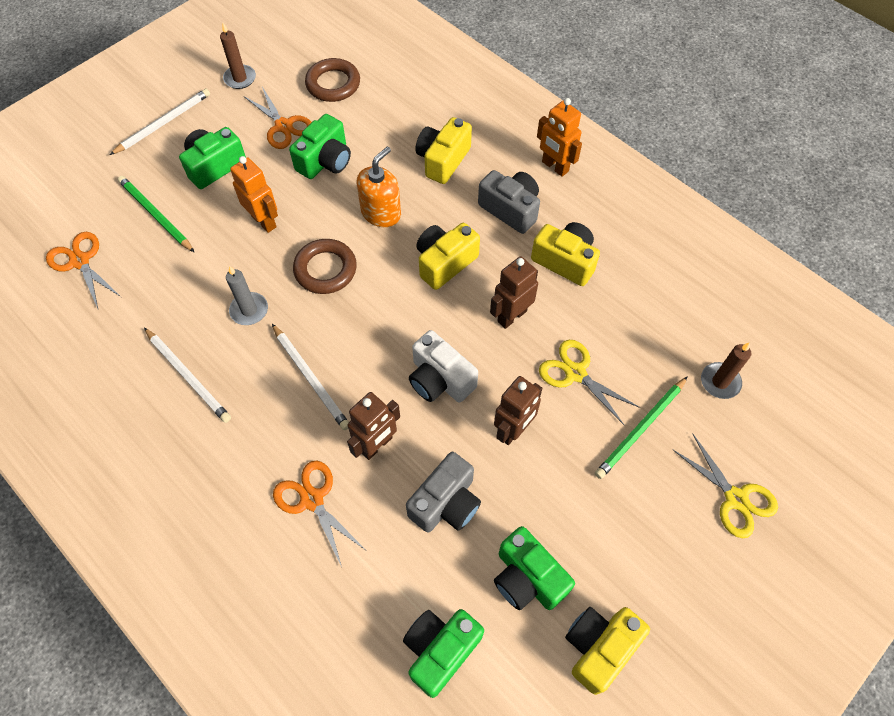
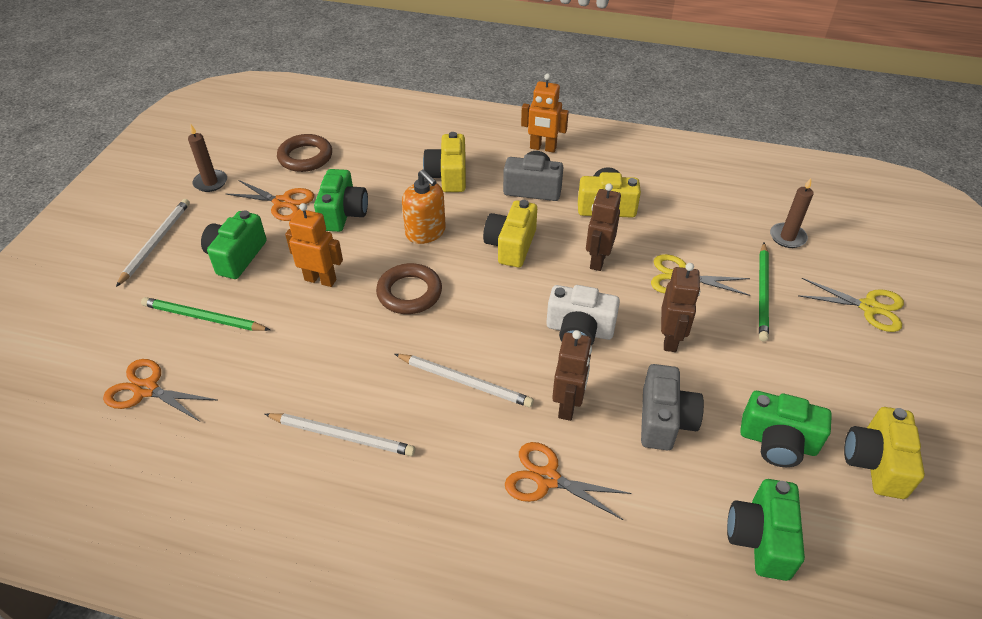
camera: 30 degrees left, 15 degrees down
(249, 310) = (361, 354): grey candle -> none
(381, 213) = (426, 232): orange soap dispenser -> orange soap dispenser turned 135 degrees clockwise

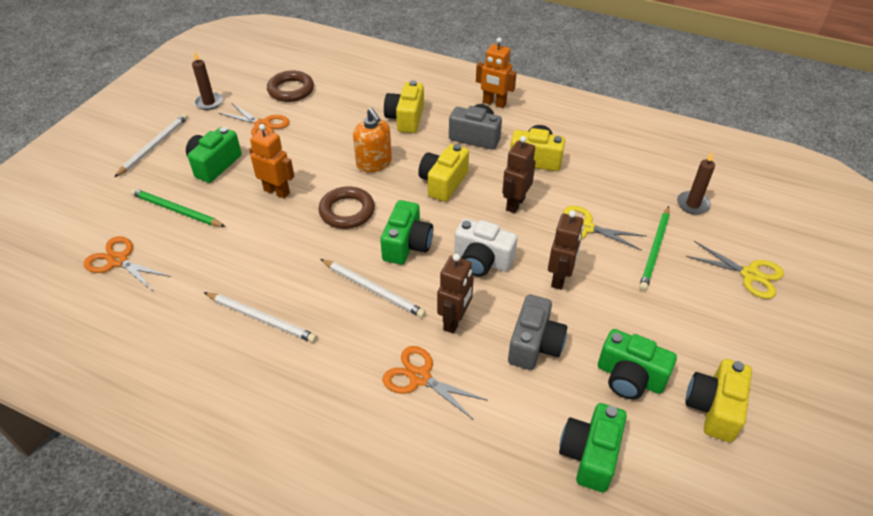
camera: 10 degrees right, 0 degrees up
(343, 213) = (309, 140): green camera -> green camera (407, 245)

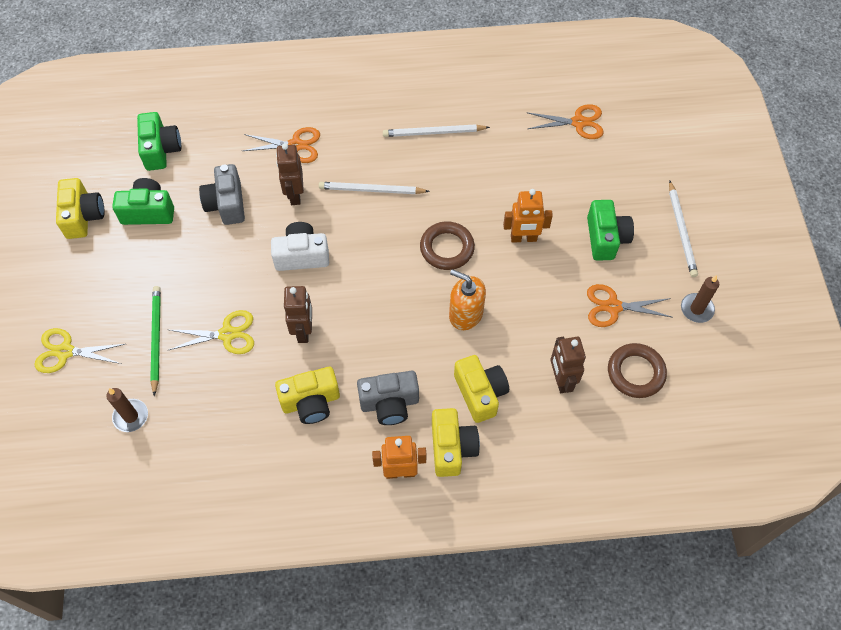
camera: 150 degrees right, 15 degrees up
(176, 210) = (585, 180): green pencil -> none
(407, 245) = (372, 240): green camera -> none
(443, 183) = (384, 323): yellow camera -> yellow camera (452, 448)
(559, 278) = (230, 269): brown robot -> brown robot (561, 380)

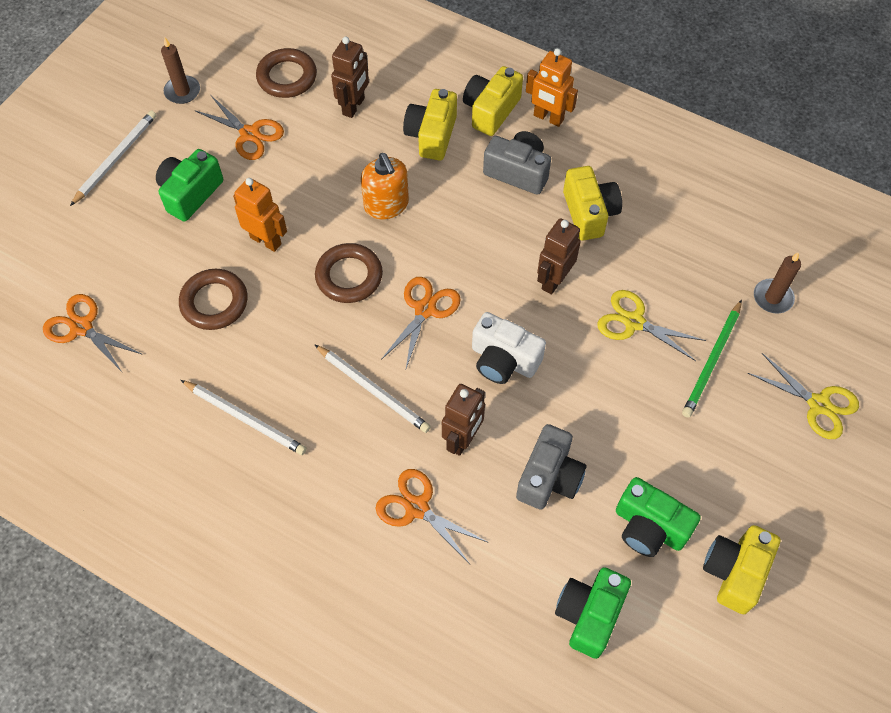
camera: 145 degrees left, 0 degrees up
(311, 402) = (589, 213): yellow camera -> yellow camera turned 60 degrees clockwise
(378, 257) = (425, 309): none -> orange scissors
(516, 181) = (214, 302): none -> brown ring

